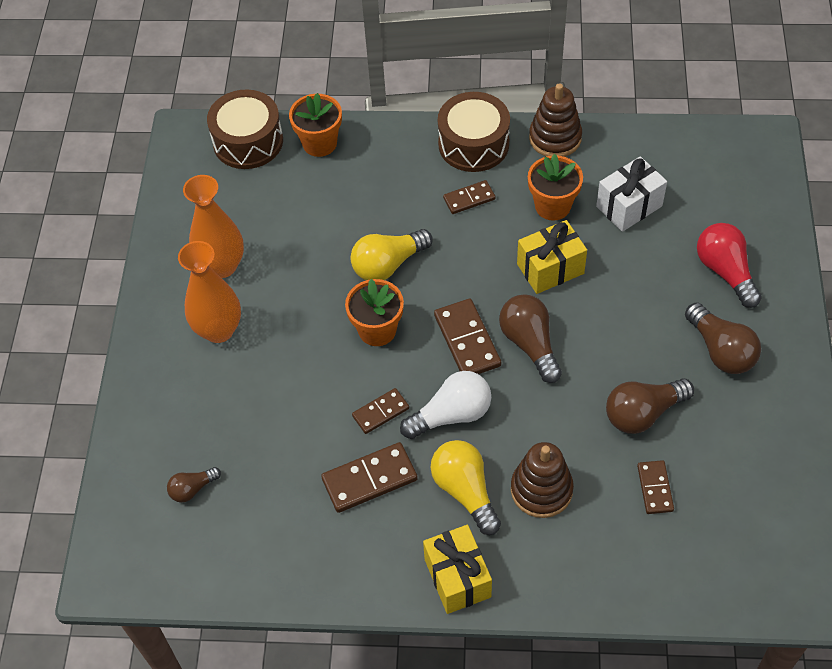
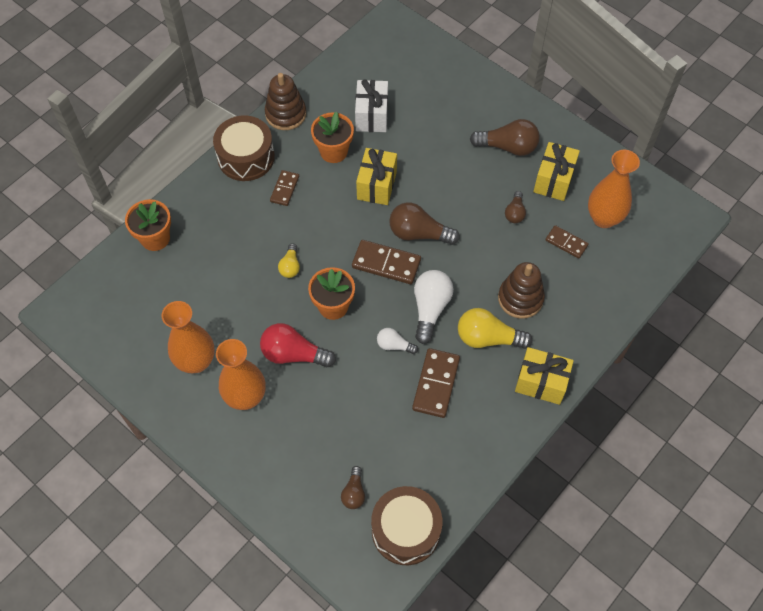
camera: 55 degrees left, 5 degrees up
(248, 141) = (108, 278): brown drum -> brown drum (406, 530)
(380, 412) = (394, 345): brown domino -> white light bulb
(388, 264) = (290, 266): yellow light bulb -> yellow light bulb, size x0.56
(643, 413) = (515, 213): brown light bulb -> brown light bulb, size x0.56
(723, 422) = (553, 180): none -> yellow gift
(725, 272) = (460, 106): red light bulb -> red light bulb (294, 354)
(725, 505) = (604, 218): none -> orange vase

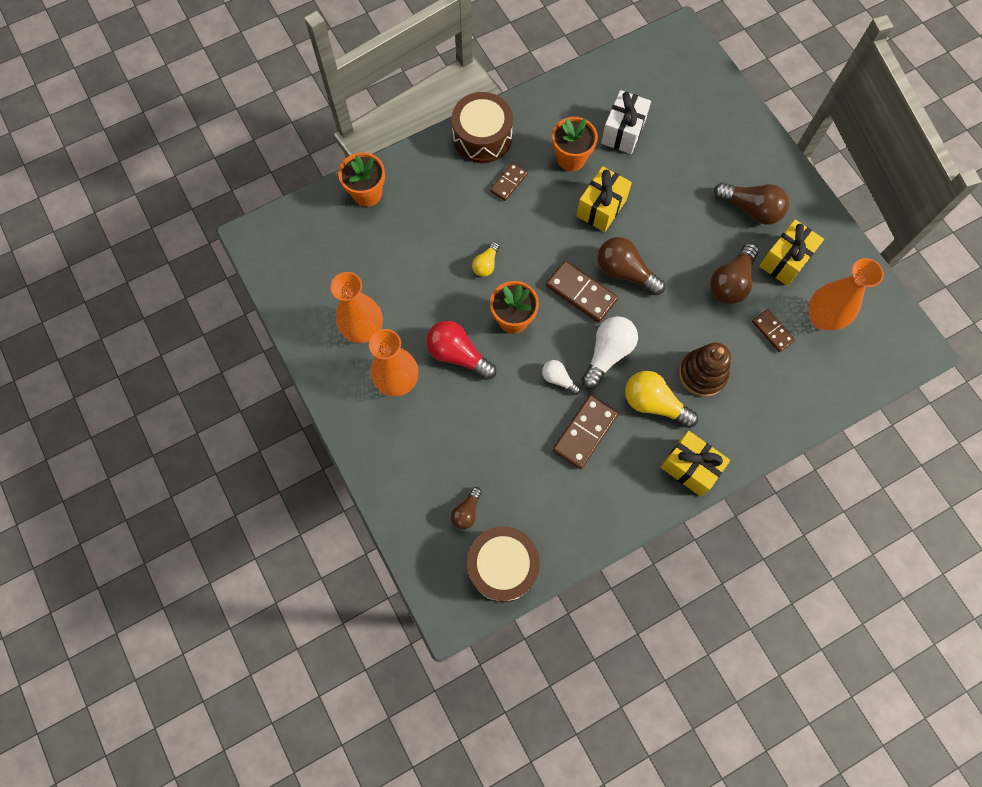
camera: 20 degrees right, 10 degrees up
(286, 114) = (537, 103): brown stacking toy -> none
(515, 213) = (731, 282): brown light bulb -> brown light bulb, size x1.77

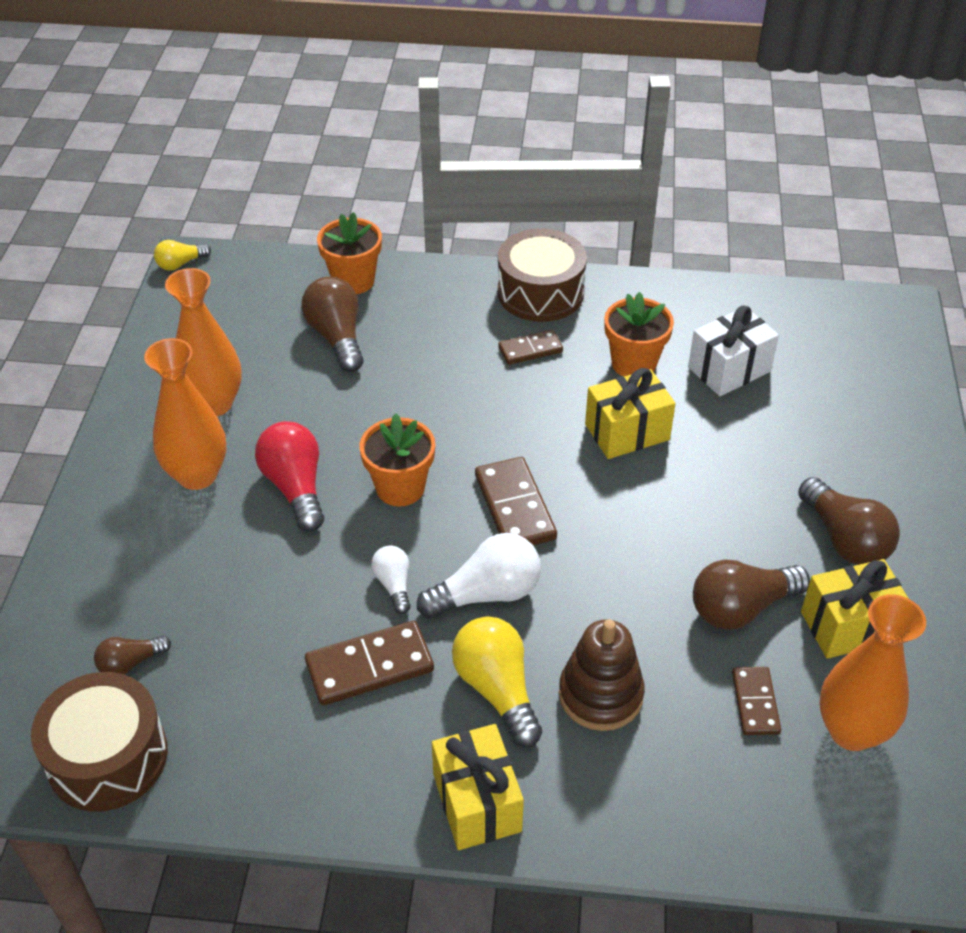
camera: 35 degrees right, 25 degrees down
(486, 264) = (422, 415): yellow light bulb -> yellow light bulb (181, 264)
(625, 272) = (596, 516): brown light bulb -> brown light bulb (337, 337)

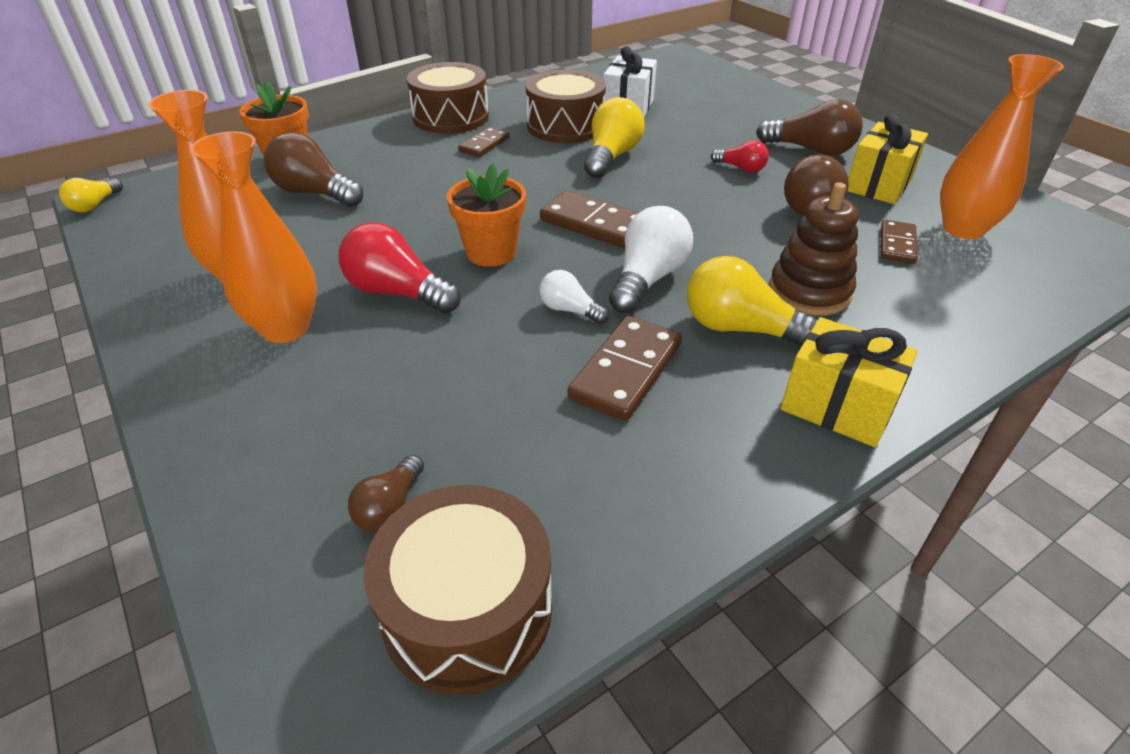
camera: 40 degrees left, 5 degrees down
(627, 432) = (611, 157): yellow gift -> yellow light bulb
(633, 363) = (565, 126): orange flower pot -> brown drum
(734, 520) = (741, 168): none -> red light bulb
(755, 703) = (897, 244): brown domino -> brown domino turned 60 degrees clockwise

